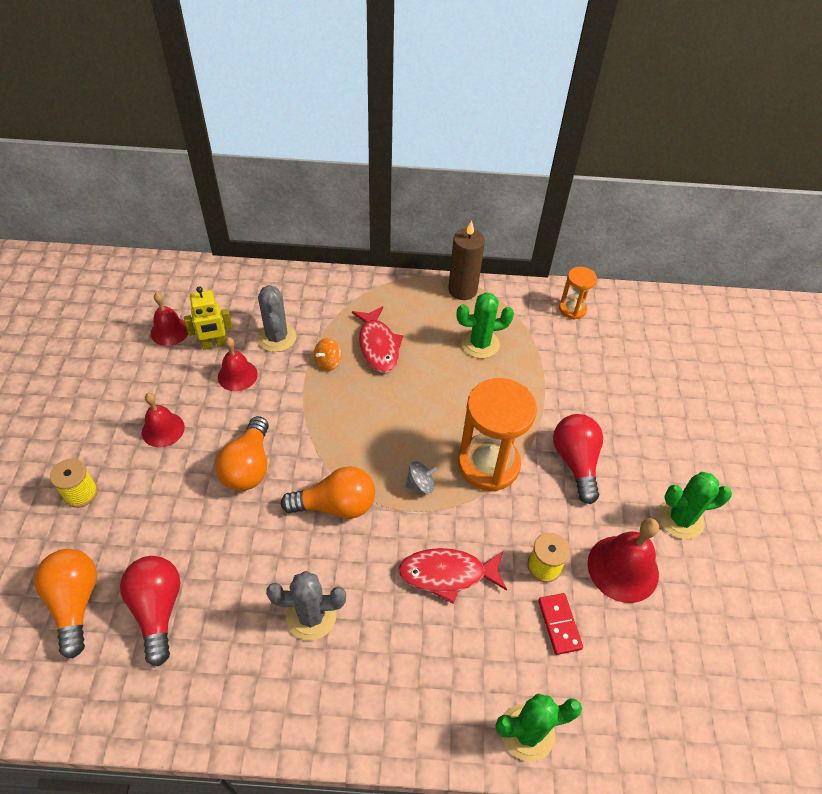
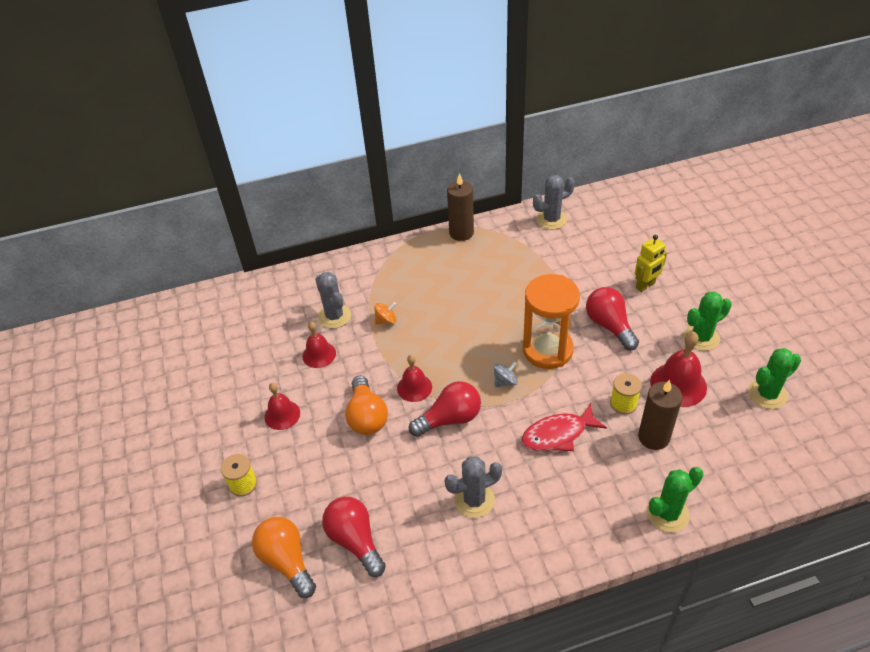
camera: 15 degrees left, 5 degrees down
(170, 331) = (243, 341): red bell -> red bell (414, 387)
(214, 344) = (286, 338): yellow robot -> yellow robot (645, 286)
(328, 362) = (386, 320): orange spinning top -> orange spinning top turned 135 degrees counterclockwise
(336, 505) = (450, 419): orange light bulb -> red light bulb
(378, 346) = (418, 295): red fish -> none
(480, 344) = (496, 267): green cactus -> green cactus (767, 394)
(559, 624) = (653, 437): red domino -> brown candle
(572, 309) = (551, 219): orange hourglass -> grey cactus

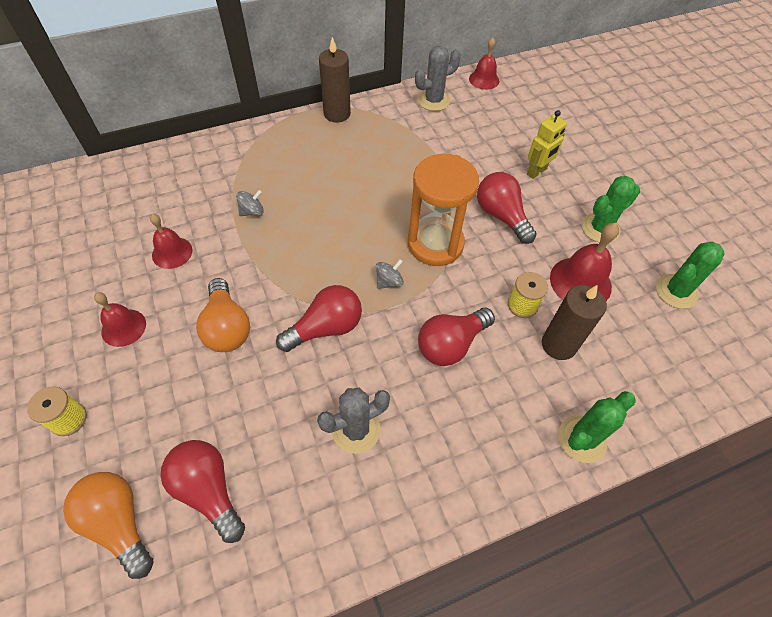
camera: 10 degrees left, 10 degrees up
(334, 316) = (192, 207): grey cactus -> none
(386, 320) = (252, 212): orange spinning top -> grey spinning top
(414, 387) = (284, 290): red bell -> red bell (484, 79)
(558, 434) = (451, 344): red fish -> red light bulb

